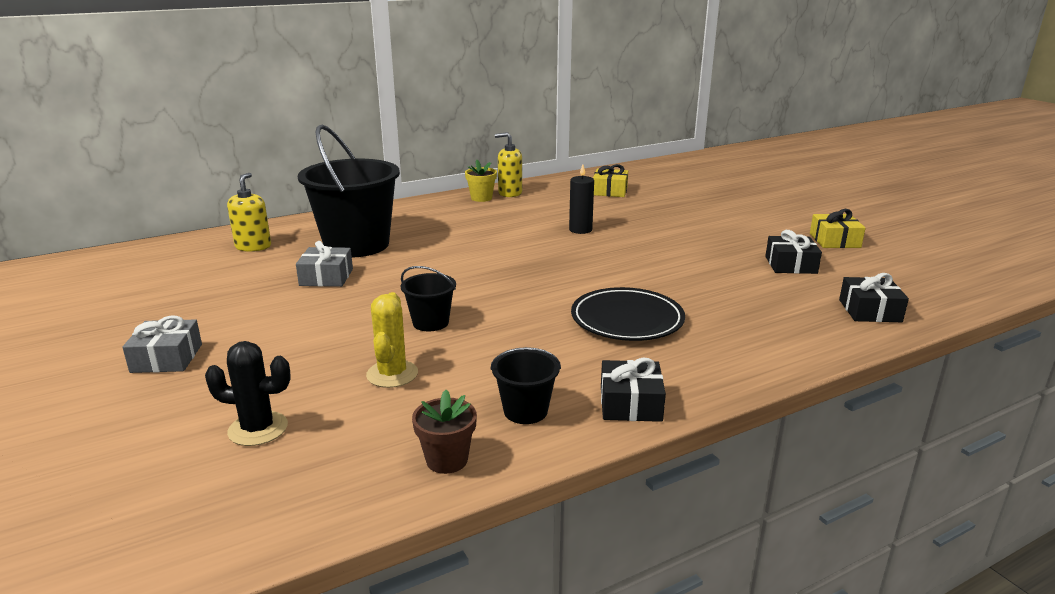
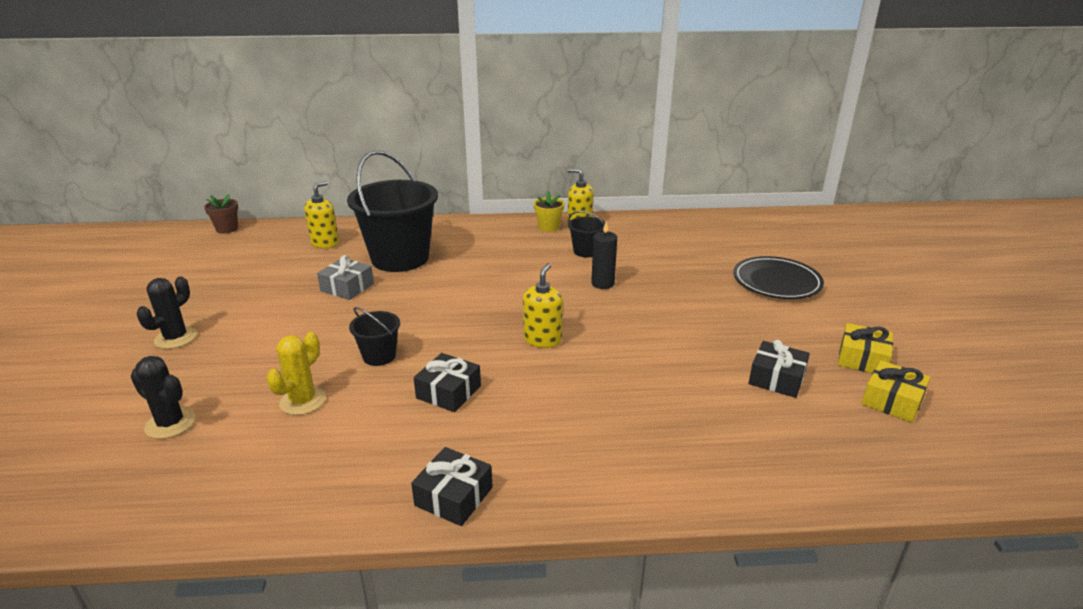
camera: 25 degrees right, 5 degrees up
(166, 358) = (176, 338): grey gift -> black cactus
(447, 460) = (261, 501): brown flower pot -> brown flower pot (227, 229)
(525, 411) = (363, 473): black bucket -> black bucket (586, 251)
(574, 278) = (542, 339): none -> yellow soap dispenser
(610, 191) = (677, 242): yellow gift -> yellow gift (892, 401)
(627, 319) = (543, 400): black plate -> black plate (776, 282)
(870, 311) = (806, 463): black gift -> black gift (448, 392)

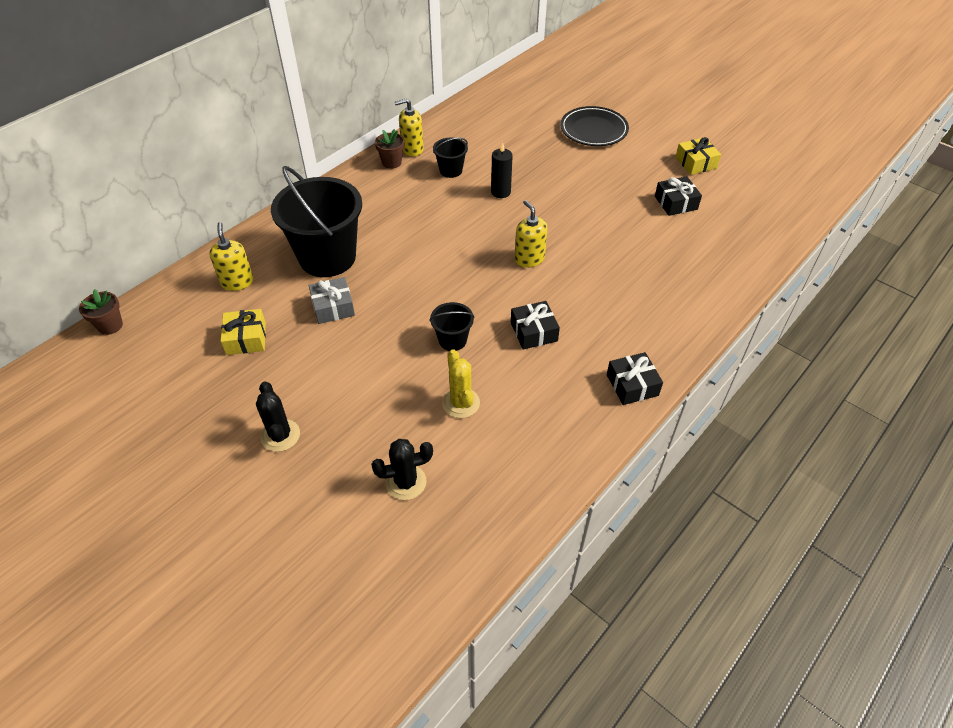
camera: 45 degrees left, 20 degrees up
(548, 227) = (391, 162): yellow flower pot -> brown flower pot
(892, 401) = (735, 183): yellow gift -> yellow gift (246, 338)

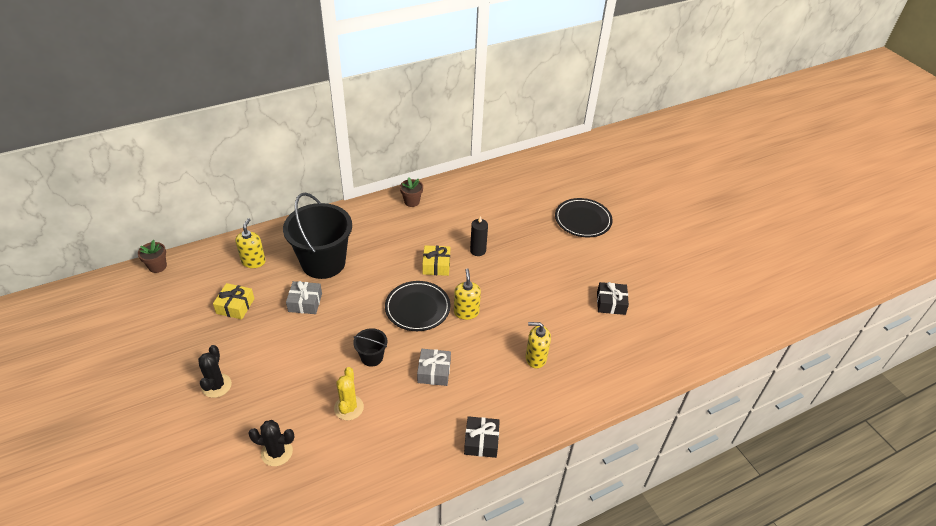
camera: 20 degrees right, 5 degrees down
(412, 149) = (433, 195): yellow soap dispenser -> yellow soap dispenser (535, 358)
(451, 170) = (451, 221): black bucket -> none
(471, 272) = (417, 308): none -> black plate
(534, 332) = (434, 372): black gift -> grey gift
(696, 163) = (649, 274): yellow gift -> yellow gift (436, 265)

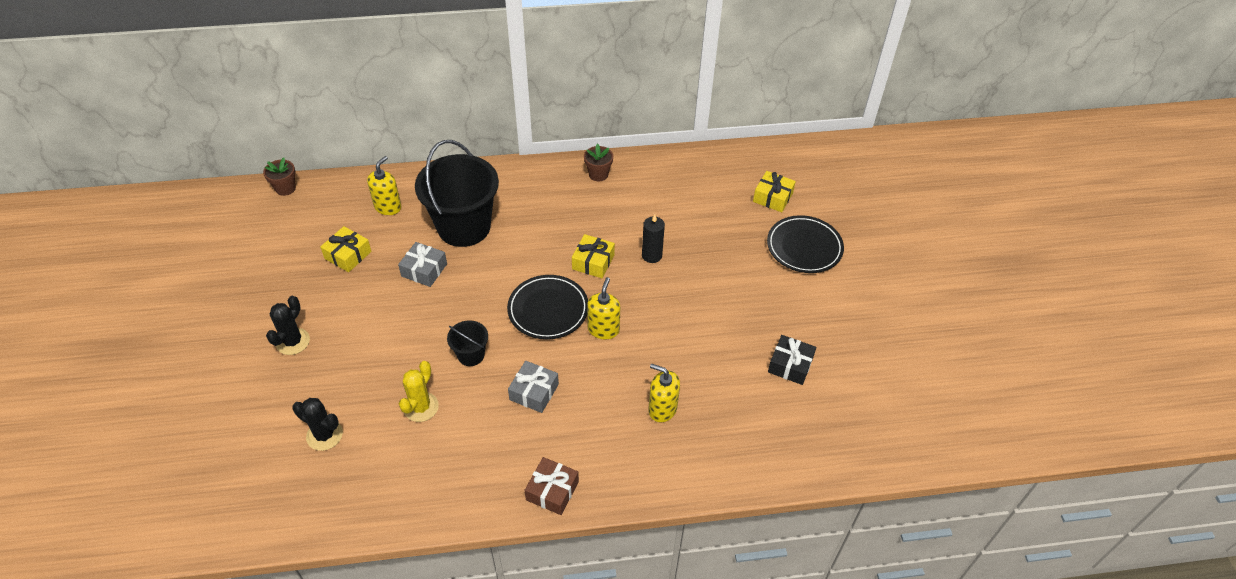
camera: 20 degrees right, 5 degrees up
(481, 441) = (552, 491): black gift -> brown gift
(545, 191) = (772, 197): none -> yellow gift

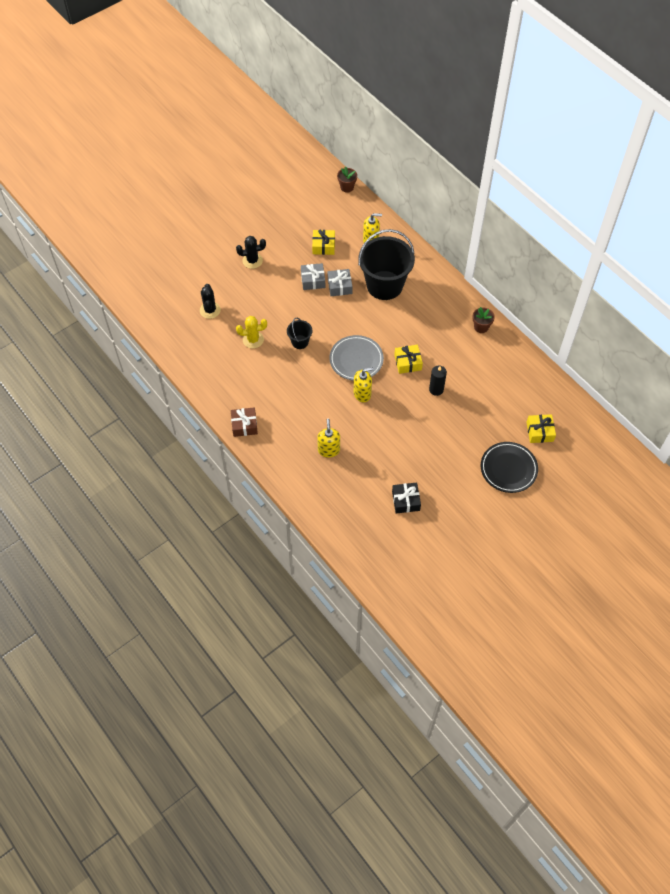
camera: 60 degrees right, 10 degrees up
(534, 392) = (297, 384): grey gift -> grey gift (313, 280)
(548, 309) = (356, 360): black plate -> grey plate

